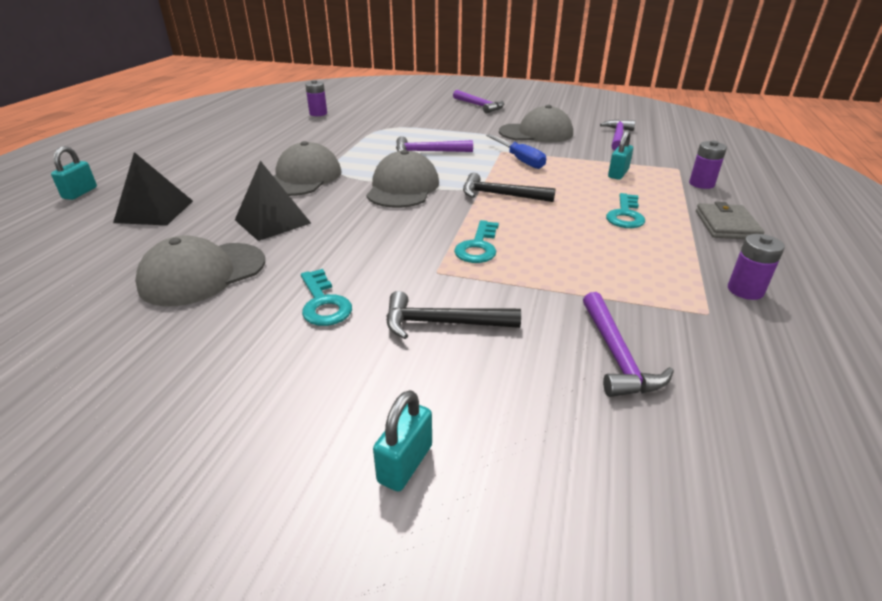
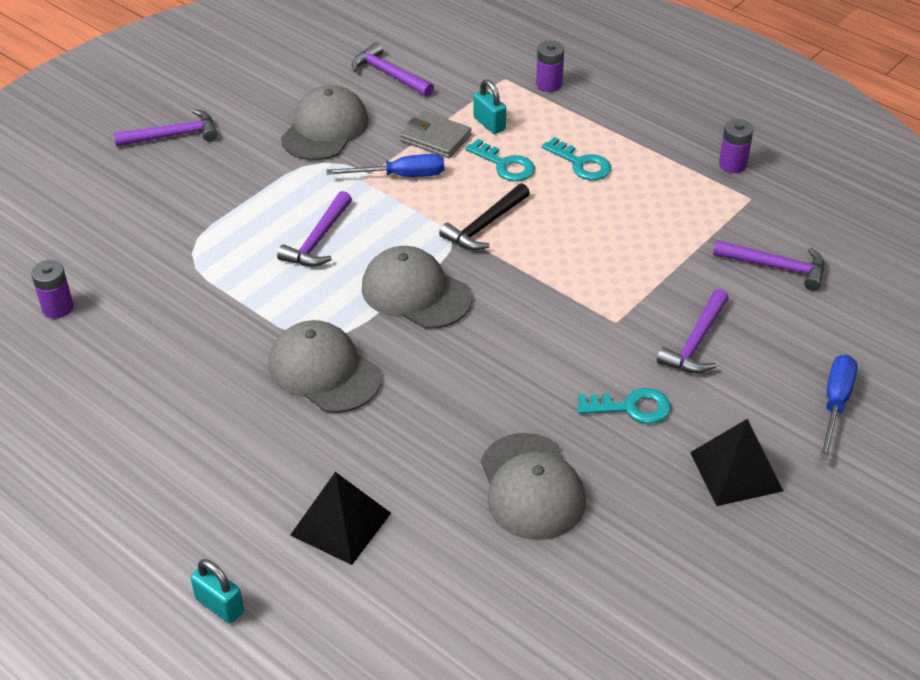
camera: 65 degrees left, 10 degrees up
(272, 221) = (438, 418): black pyramid -> black pyramid (736, 471)
(405, 463) = (835, 404): turquoise padlock -> blue screwdriver
(443, 323) = (696, 342): black hammer -> purple hammer
(478, 247) = (586, 280): turquoise key -> turquoise key (505, 165)
(726, 225) = (634, 116): grey wallet -> grey wallet (435, 138)

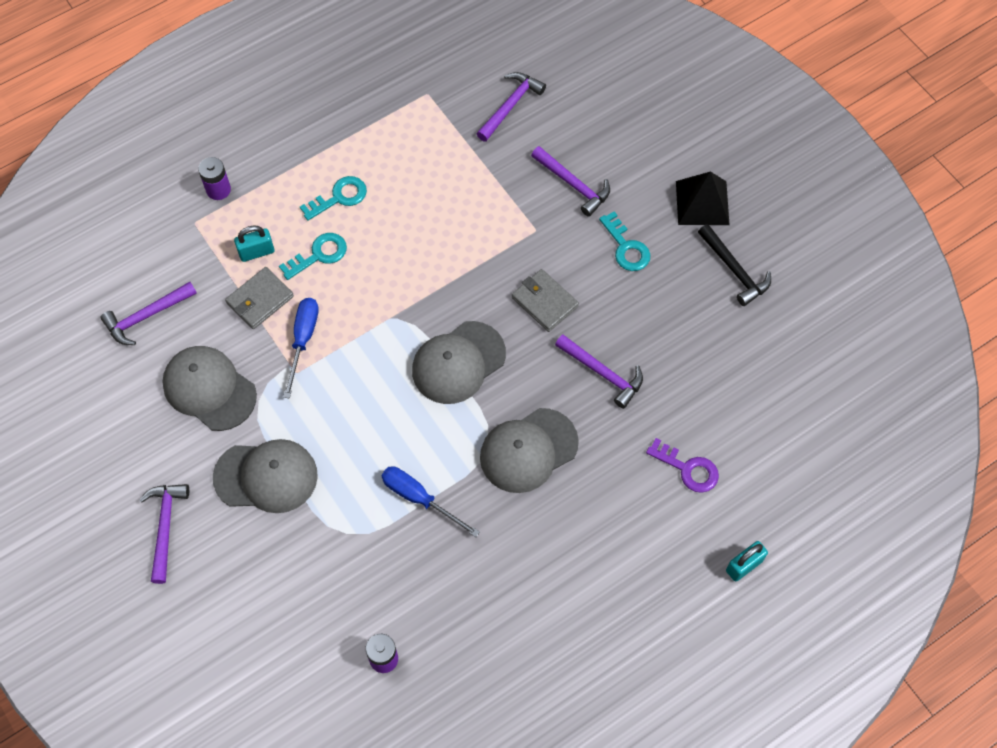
camera: 75 degrees left, 20 degrees up
(318, 240) = (366, 424): purple hammer -> purple hammer (602, 373)
(341, 524) = (688, 469): black pyramid -> purple key
(485, 225) = (393, 291): black hammer -> black hammer (734, 270)
(522, 348) = (544, 302): none -> grey wallet
(531, 487) = (684, 333): grey cap -> grey cap (266, 476)
(631, 407) = (626, 247): turquoise key -> turquoise key turned 135 degrees clockwise
(732, 164) = (381, 91): purple battery -> none
(835, 404) = (658, 122): blue screwdriver -> blue screwdriver (419, 498)

